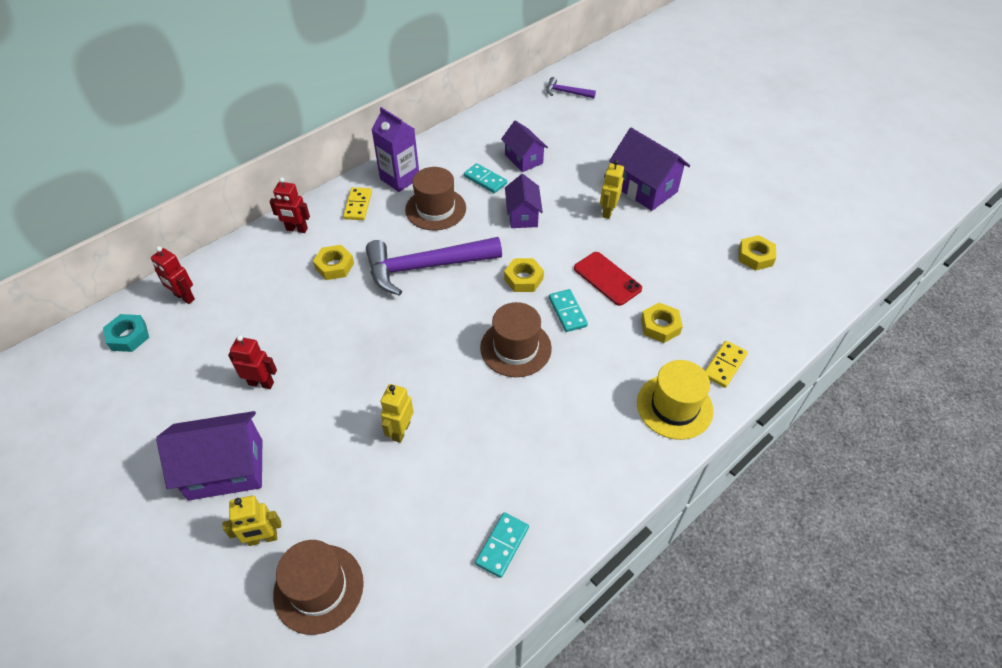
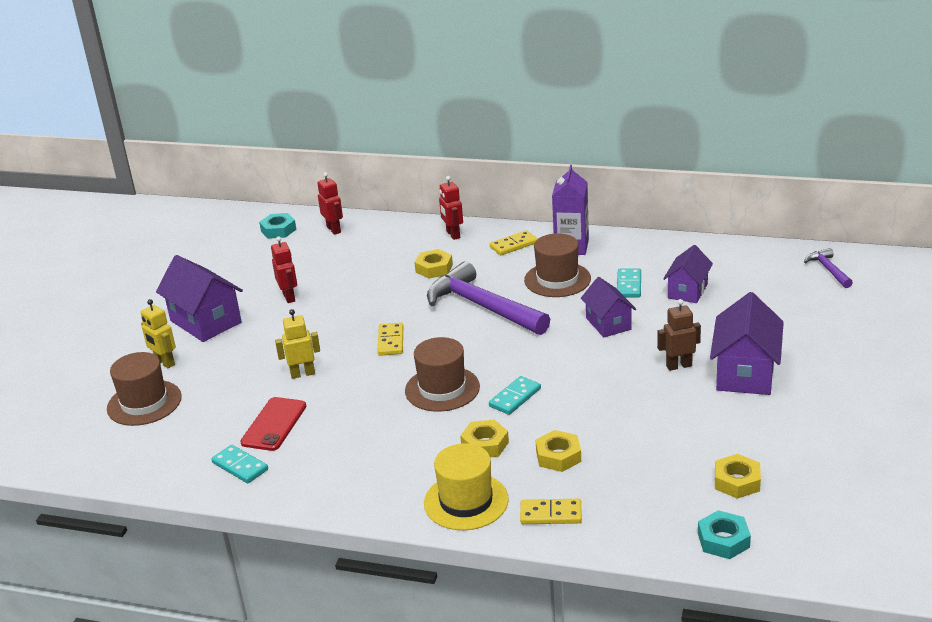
camera: 60 degrees right, 20 degrees down
(184, 297) = (334, 230): red robot -> red robot turned 150 degrees clockwise
(414, 346) = (390, 341): none -> yellow domino
(502, 546) = (240, 466): turquoise domino -> turquoise domino turned 45 degrees clockwise
(522, 215) = (608, 324): purple house -> purple house turned 75 degrees counterclockwise
(523, 279) = (528, 358): yellow nut -> yellow nut (485, 444)
(607, 211) = (678, 366): yellow robot -> brown robot
(607, 278) = (584, 402): red phone -> red phone (274, 424)
(810, 295) = (723, 540): none -> turquoise nut

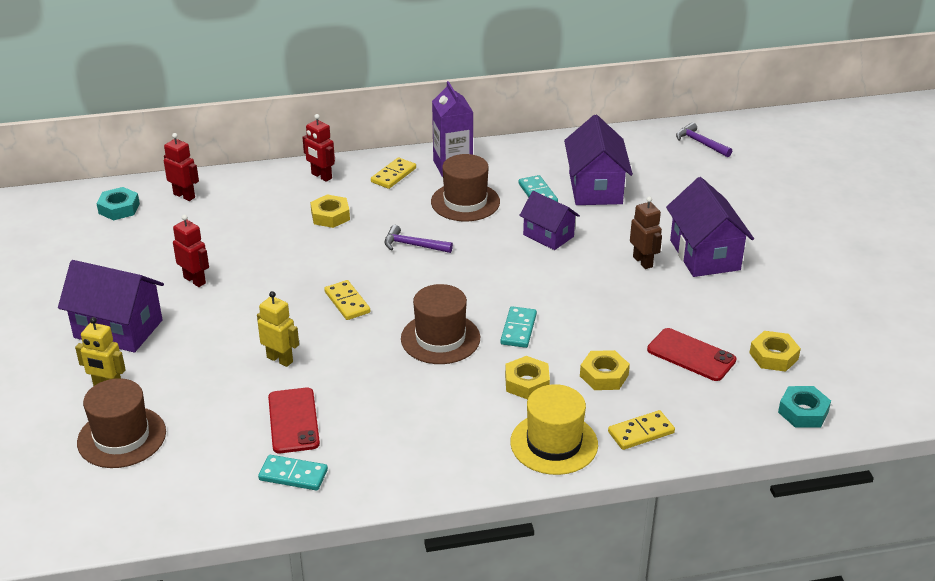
camera: 30 degrees left, 5 degrees up
(302, 374) = (280, 359): yellow robot -> yellow robot turned 75 degrees clockwise
(482, 307) = (413, 245): purple hammer -> purple hammer, size x0.47
(655, 459) = (691, 355): none -> red phone
(678, 366) = (643, 262): brown robot -> brown robot turned 105 degrees clockwise
(687, 291) = (595, 188): purple house -> purple house, size x1.57

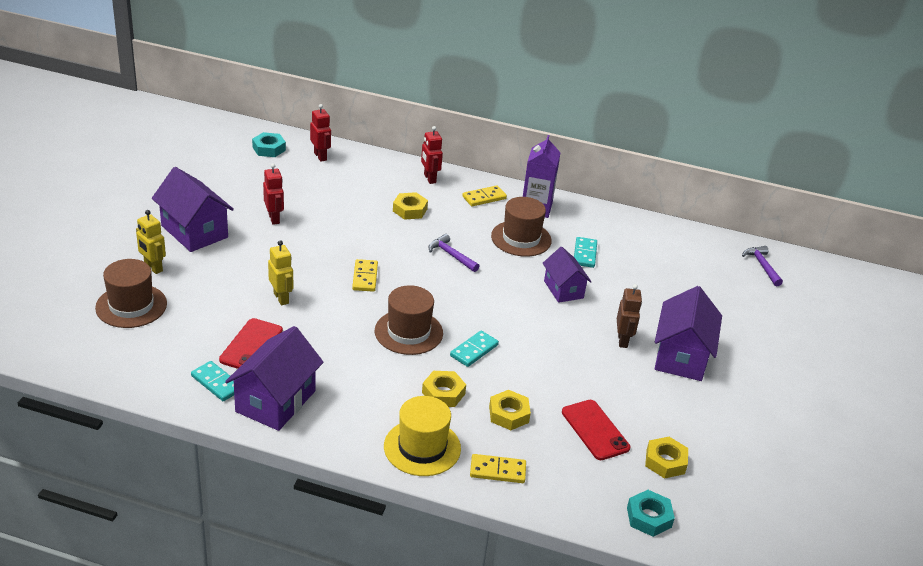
camera: 25 degrees right, 0 degrees up
(595, 188) = (636, 268): purple house -> purple house (275, 401)

